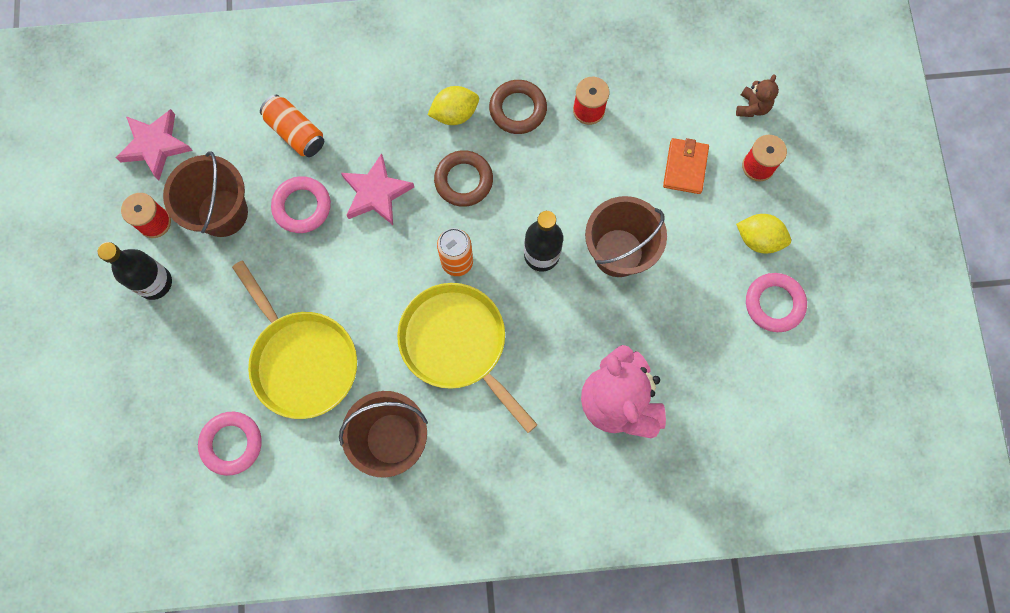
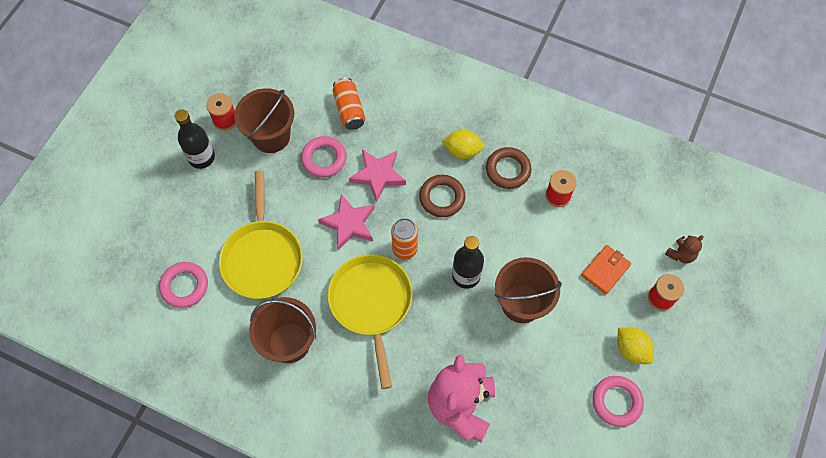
camera: 30 degrees right, 10 degrees down
(155, 145) = (256, 73): pink star -> pink star (349, 224)

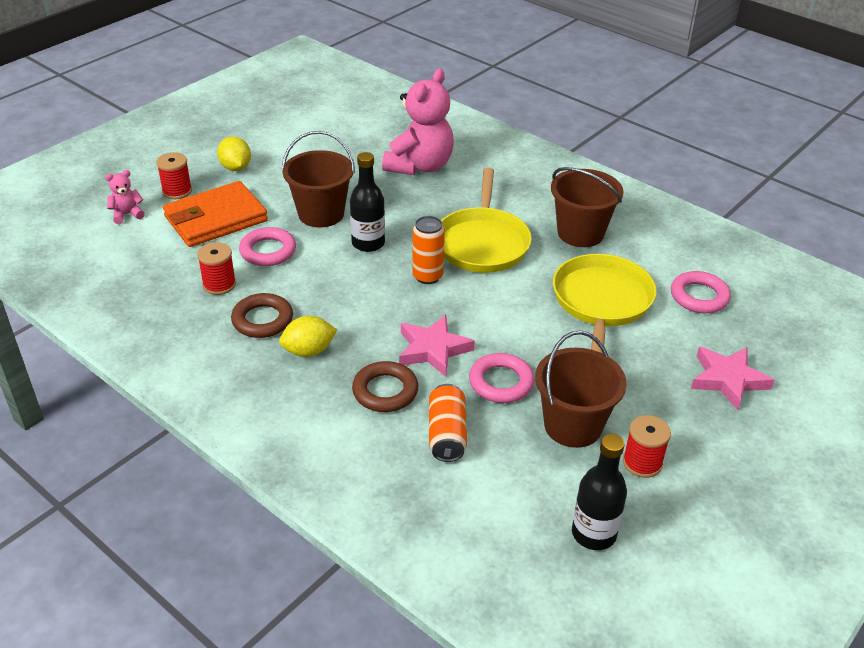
camera: 165 degrees left, 25 degrees down
(201, 157) = (679, 421): black bottle -> black bottle (593, 533)
(349, 224) = (487, 311): pink star -> pink star (728, 379)
(442, 198) = (361, 311): brown ring -> brown ring (385, 391)
(462, 151) = (309, 351): yellow lemon -> yellow lemon turned 45 degrees counterclockwise
(605, 270) = (216, 219): orange wallet -> orange wallet, size x1.79
(616, 402) = (275, 144): pink ring -> pink ring (268, 251)
(680, 254) = (127, 214): brown teddy bear -> pink teddy bear

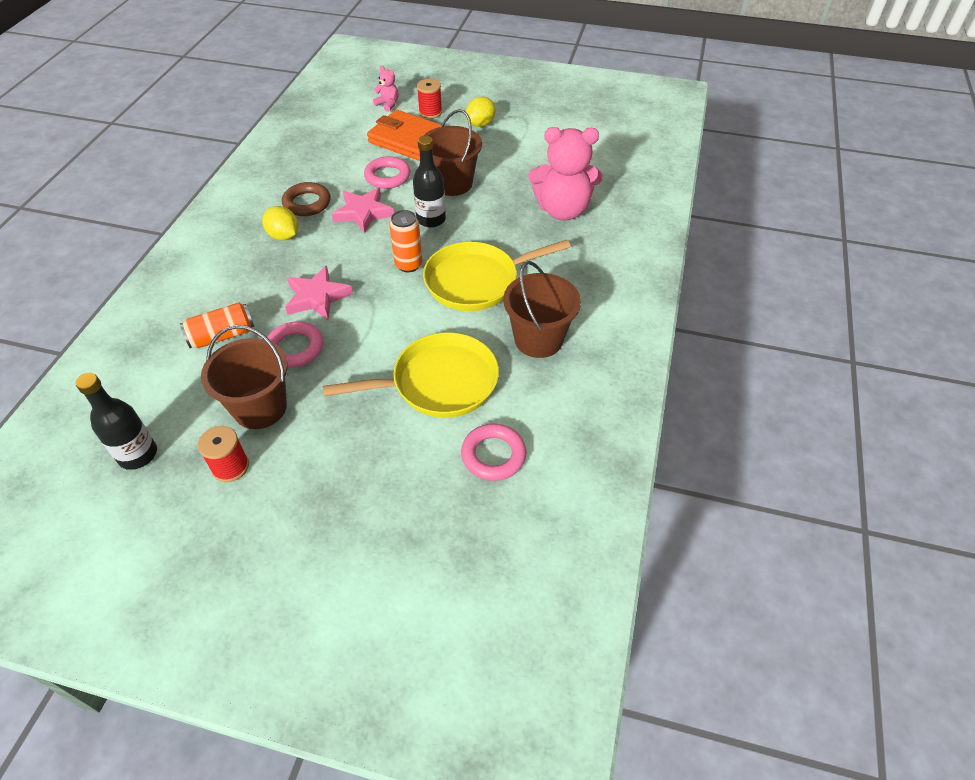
camera: 65 degrees right, 10 degrees up
(219, 285) = (335, 170): red spool -> none
(385, 391) = (257, 288): brown ring -> none
(728, 379) = (372, 507): pink star -> pink star (363, 213)

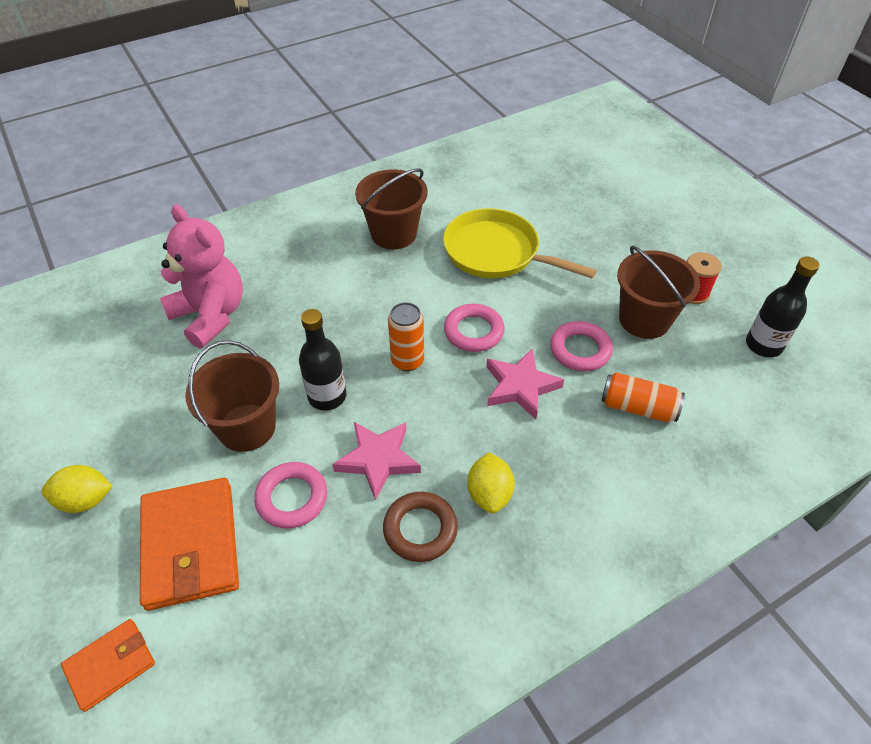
camera: 135 degrees left, 0 degrees up
(388, 104) = (110, 665): pink teddy bear -> orange wallet
(430, 112) = (94, 585): red spool -> none
(476, 281) = (374, 304): yellow pan -> none
(493, 455) = (511, 196): pink ring -> pink ring (473, 331)

